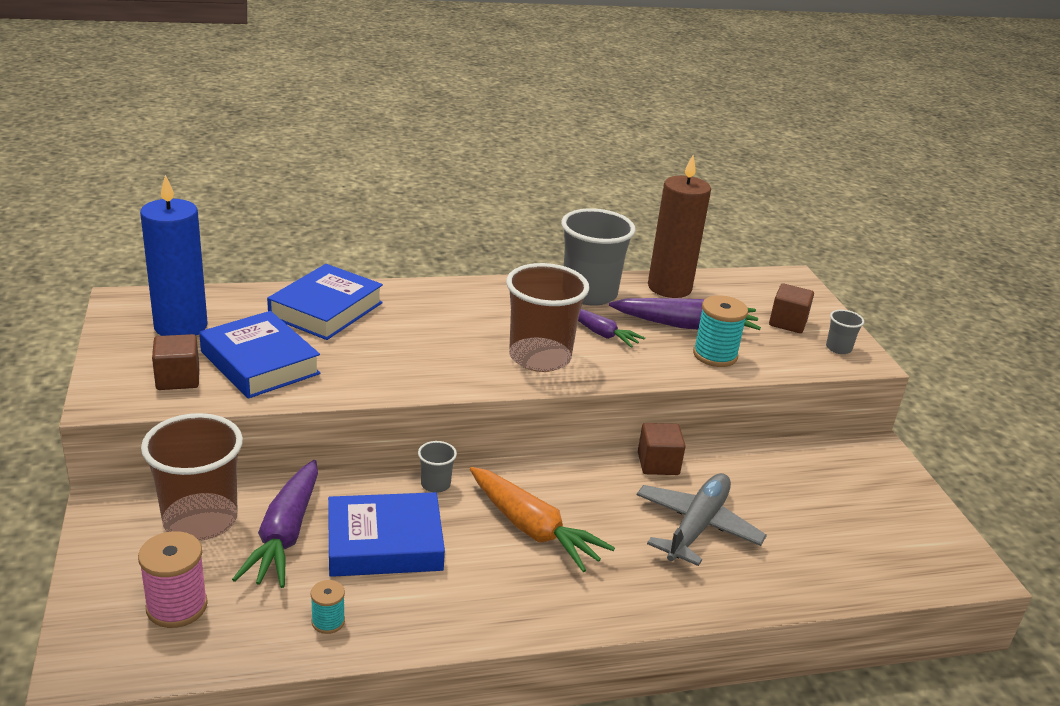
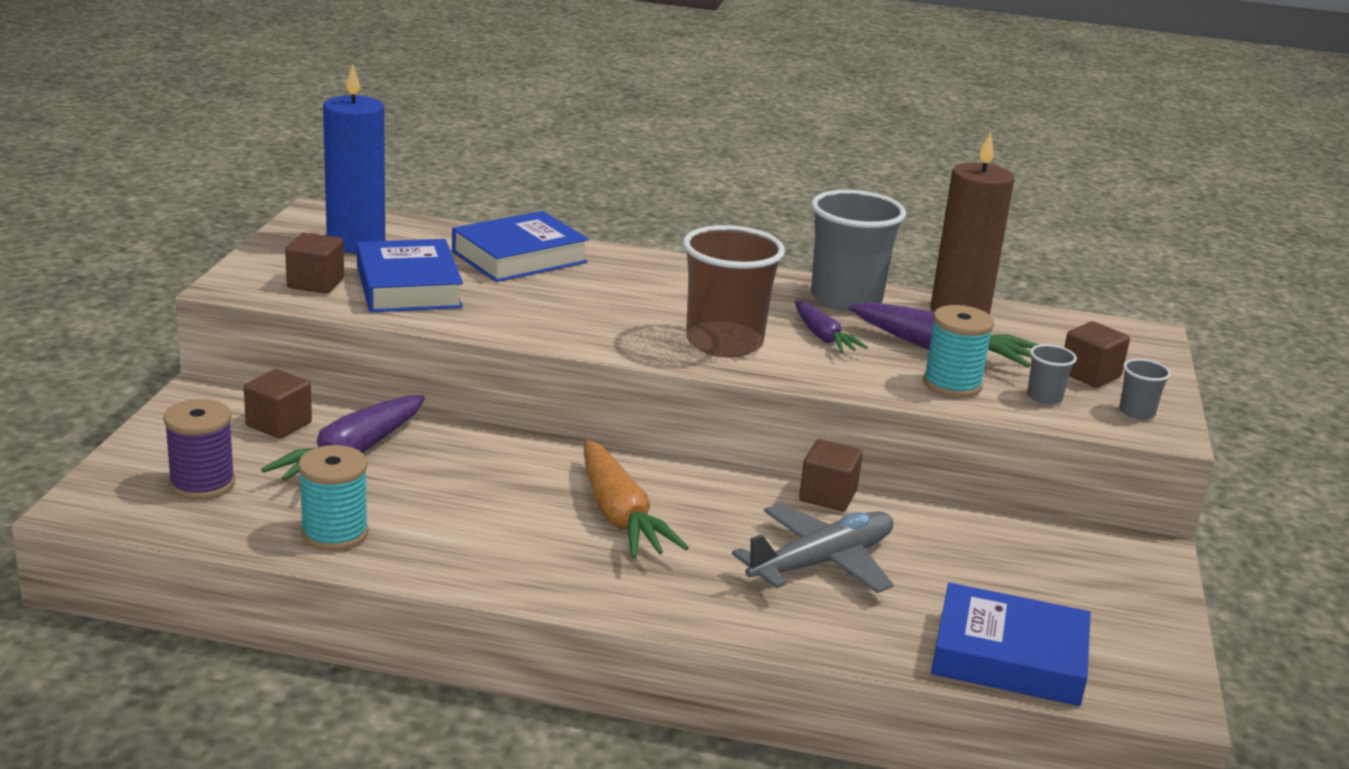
camera: 25 degrees right, 5 degrees down
(177, 606) = (202, 484): pink spool -> purple spool
(200, 520) = (279, 424): brown cup -> brown cube
(328, 621) = (334, 533): turquoise spool -> turquoise spool, size x1.78
(384, 543) = (446, 487): blue book -> blue book (1009, 657)
(435, 484) = (545, 453): grey cup -> grey cup (1044, 397)

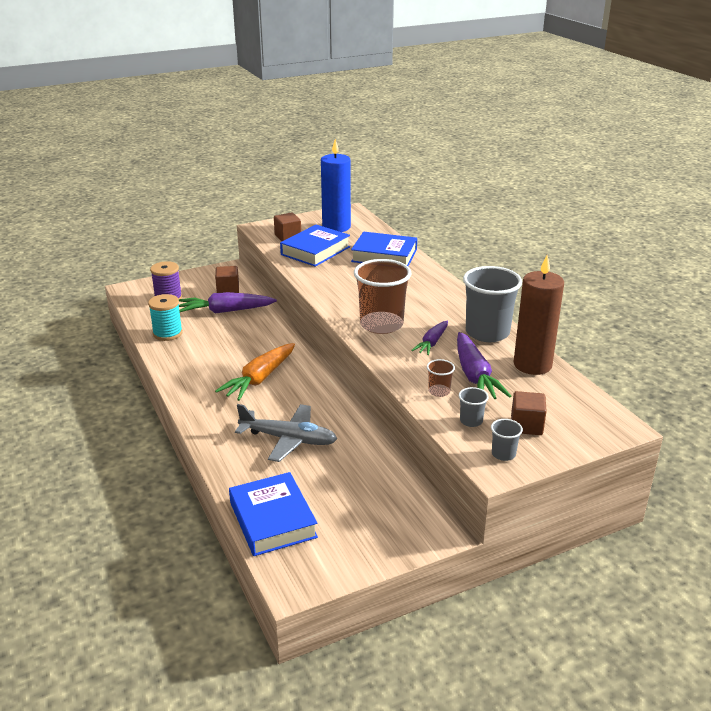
camera: 55 degrees right, 5 degrees up
(828, 496) = (351, 418): brown cube -> none
(952, 385) = (439, 391): turquoise spool -> brown cup

